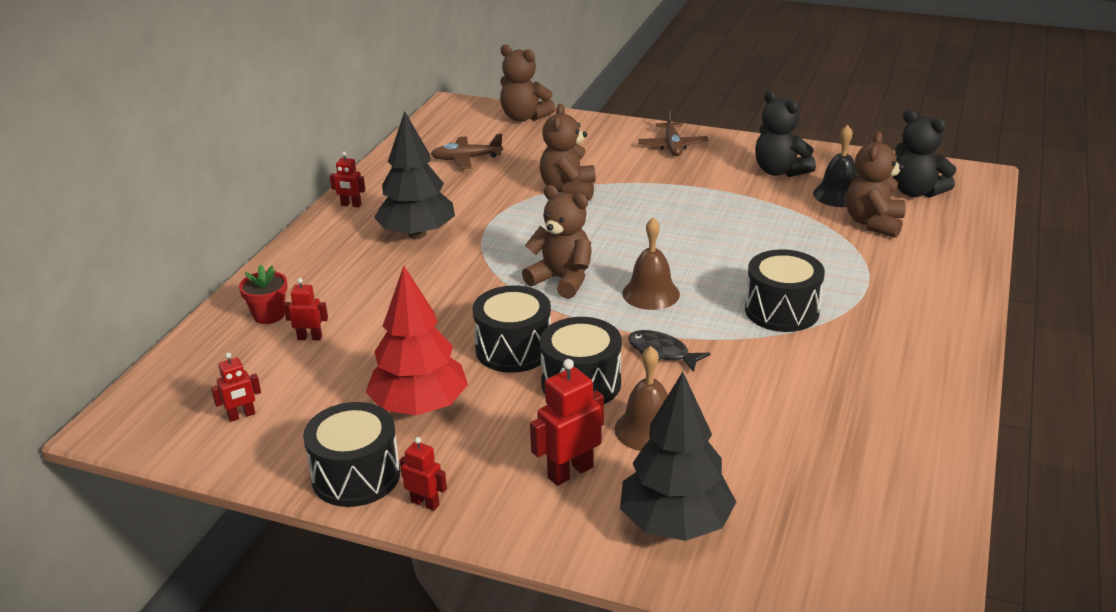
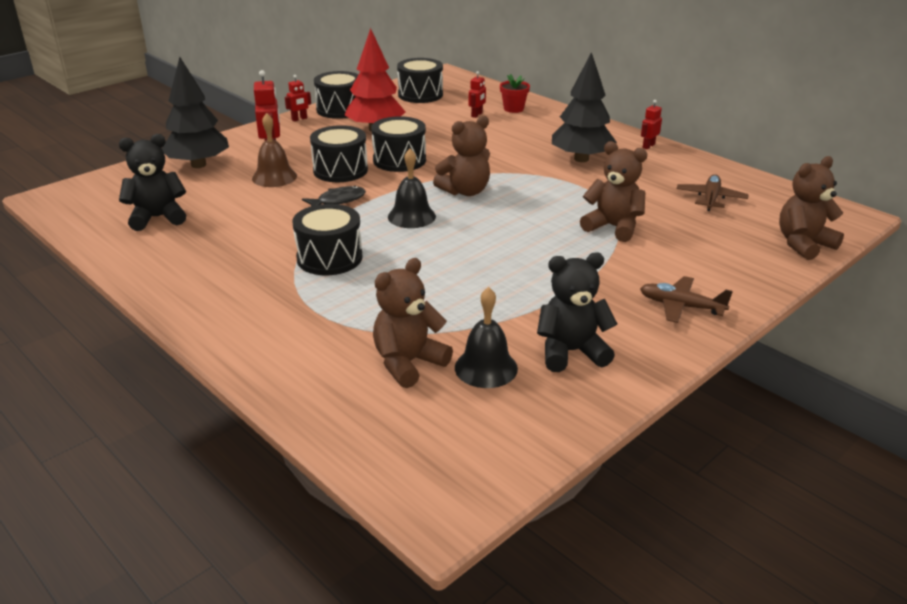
camera: 115 degrees right, 0 degrees up
(241, 416) = (420, 95): red robot -> black drum
(651, 293) = (411, 216): brown bell -> black bell
(873, 223) = (408, 363): brown teddy bear -> brown teddy bear turned 90 degrees counterclockwise
(916, 192) = (445, 428): black teddy bear -> black teddy bear (158, 218)

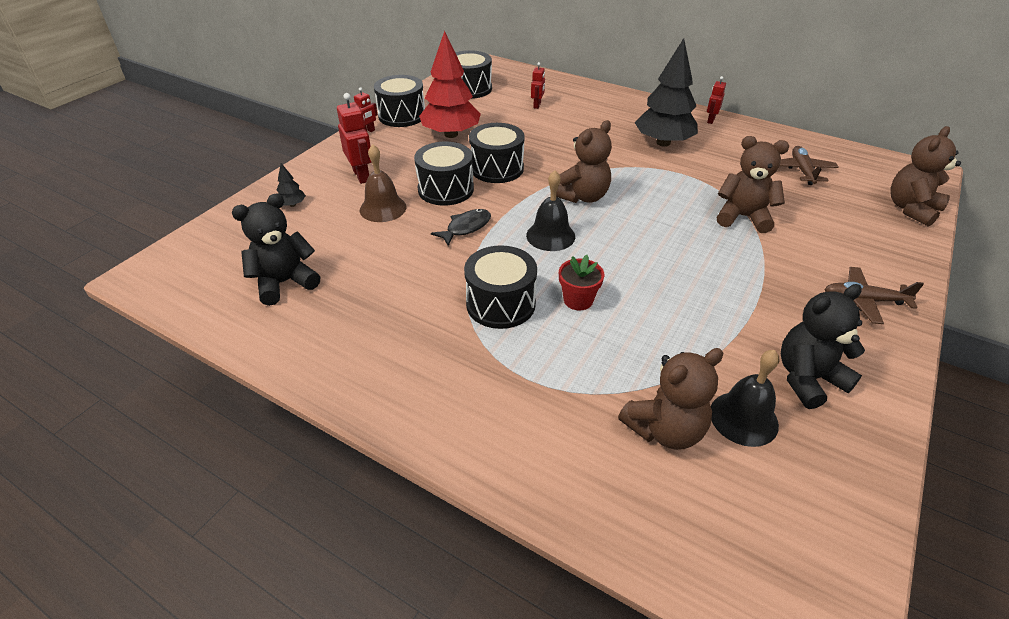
camera: 15 degrees left, 10 degrees up
(198, 165) = (292, 205): black tree -> black tree, size x0.41
(408, 363) = (665, 429): brown teddy bear -> brown teddy bear turned 150 degrees counterclockwise
(513, 109) = (566, 94): red flower pot -> red flower pot (578, 300)

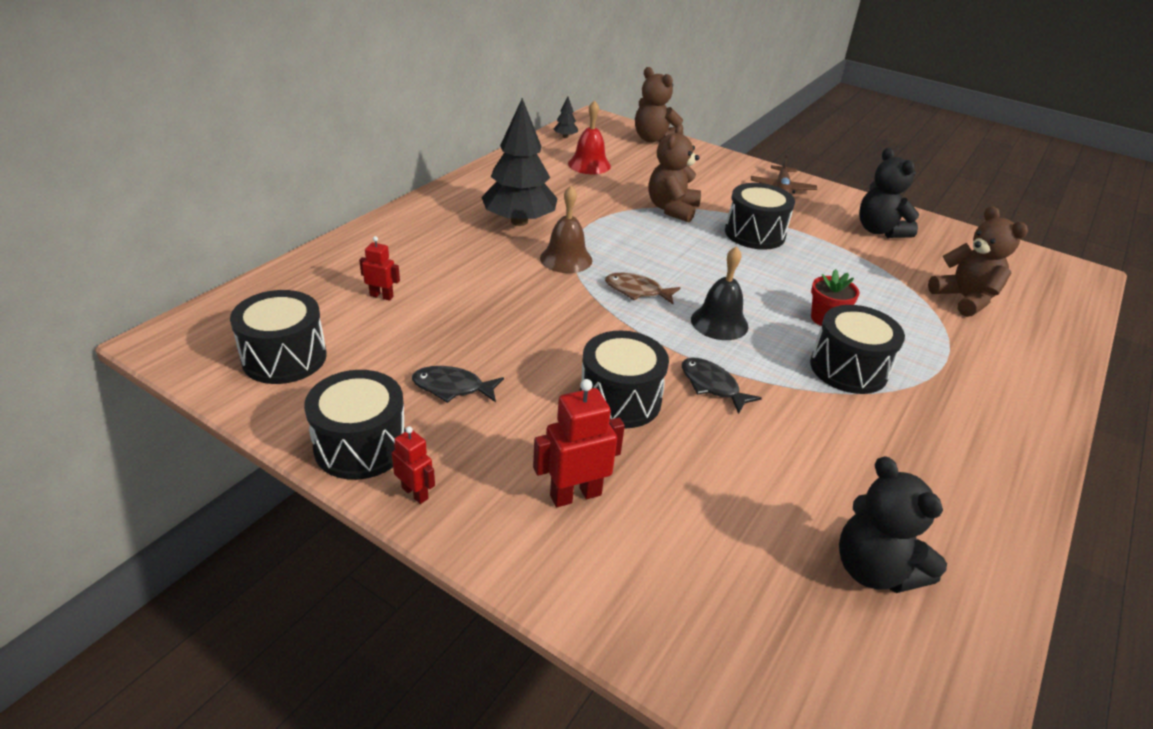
camera: 90 degrees left, 5 degrees down
(292, 205) = (668, 586): black tree -> black tree (565, 136)
(383, 208) = (672, 466): brown bell -> brown bell (566, 259)
(451, 134) = (452, 387): red tree -> black fish
(497, 168) = (566, 349): black drum -> black drum (754, 234)
(582, 196) = (637, 291): brown teddy bear -> brown fish
(710, 120) = (472, 184): red robot -> none
(743, 418) = (933, 264): black bell -> none
(802, 171) = (589, 164): brown plane -> red bell

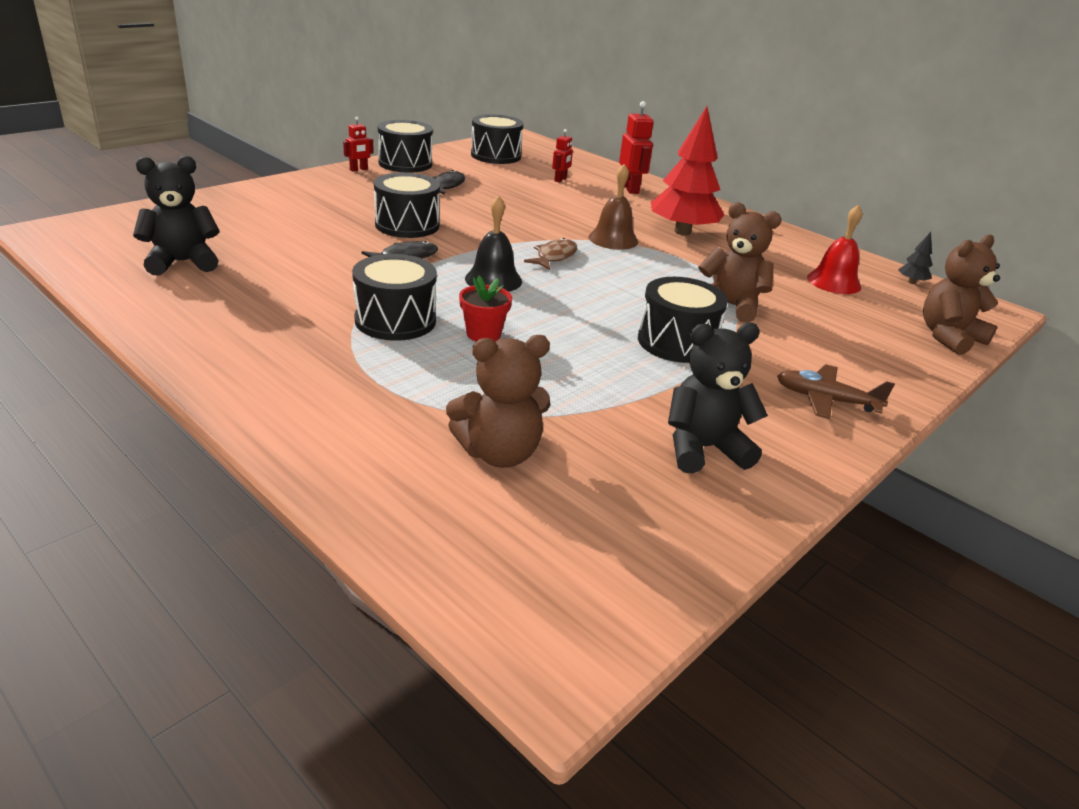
camera: 100 degrees right, 5 degrees down
(519, 221) = (682, 232): black tree -> red tree
(575, 495) = (326, 200): red robot -> red robot (630, 189)

